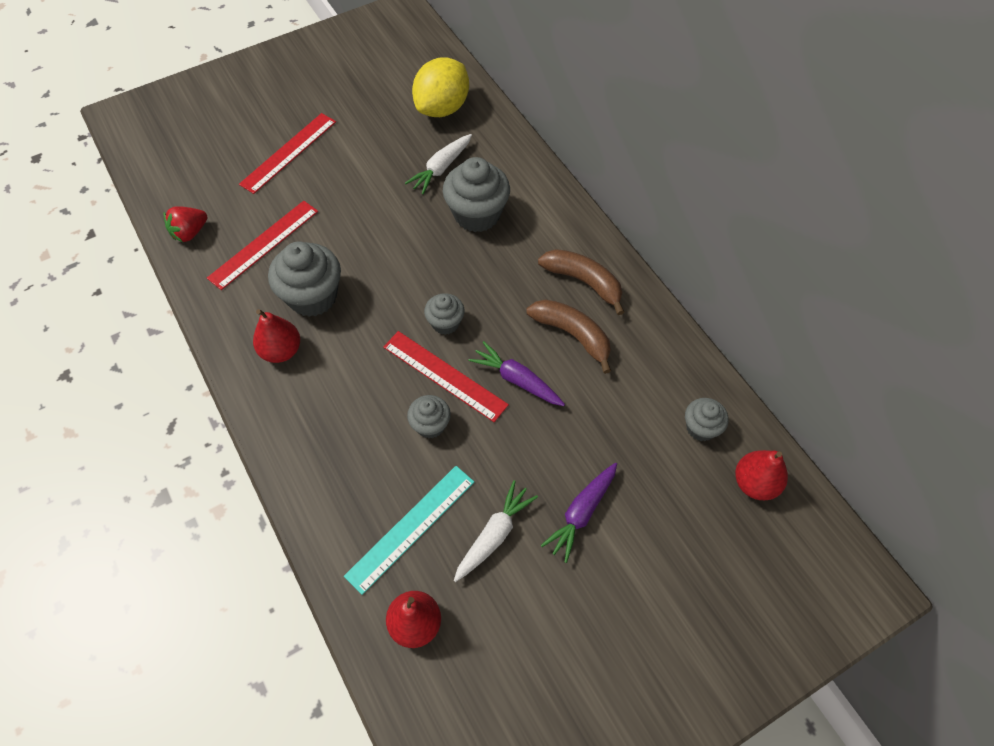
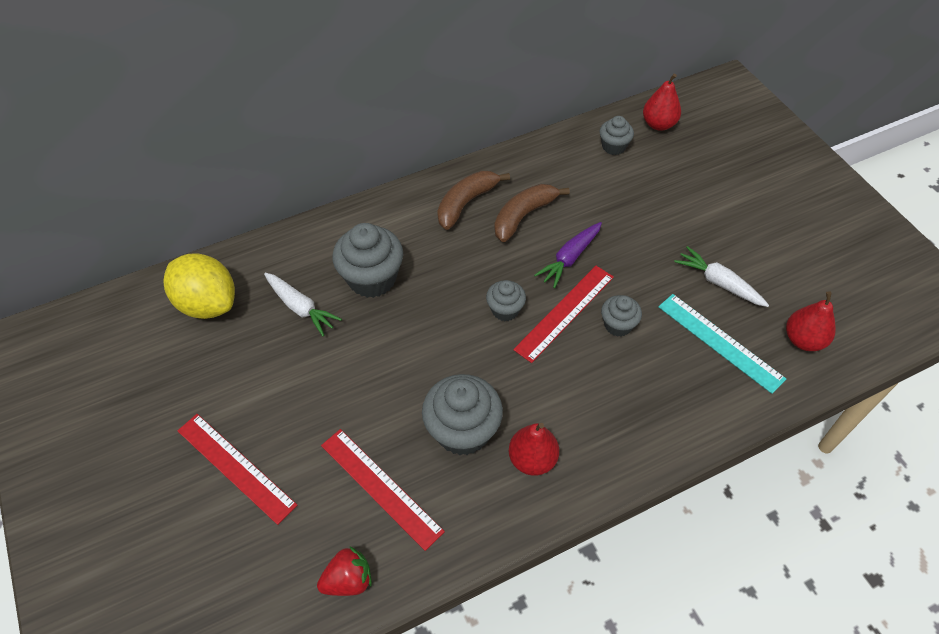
camera: 85 degrees left, 5 degrees down
(190, 233) = (348, 580): red strawberry -> red strawberry turned 75 degrees counterclockwise
(582, 512) = (693, 225): purple carrot -> none

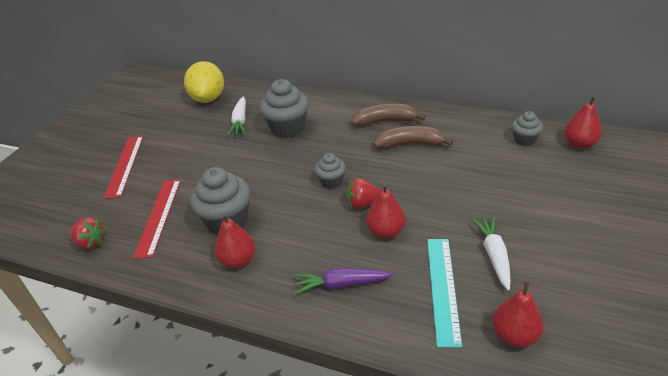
camera: 50 degrees right, 15 degrees down
(564, 312) = (363, 204): red ruler -> red strawberry
(570, 258) = (407, 180): purple carrot -> purple carrot (341, 284)
(618, 325) = (386, 231): grey cupcake -> red pear

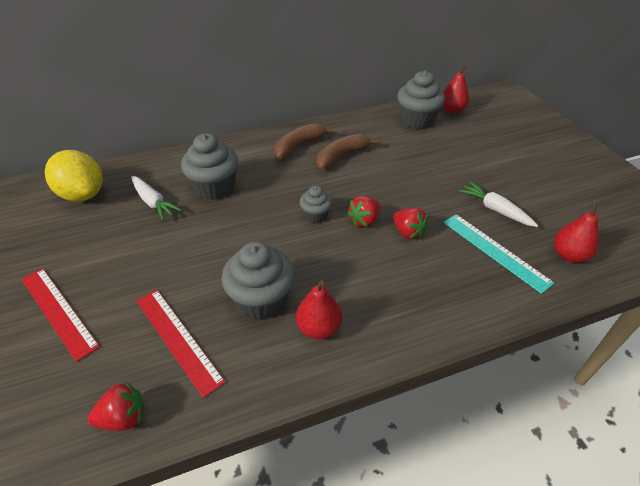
camera: 45 degrees left, 5 degrees up
(341, 284) = (427, 292): purple carrot -> none
(386, 231) = (408, 232): red pear -> red strawberry
(524, 140) = (416, 121): grey cupcake -> grey cupcake, size x1.79

